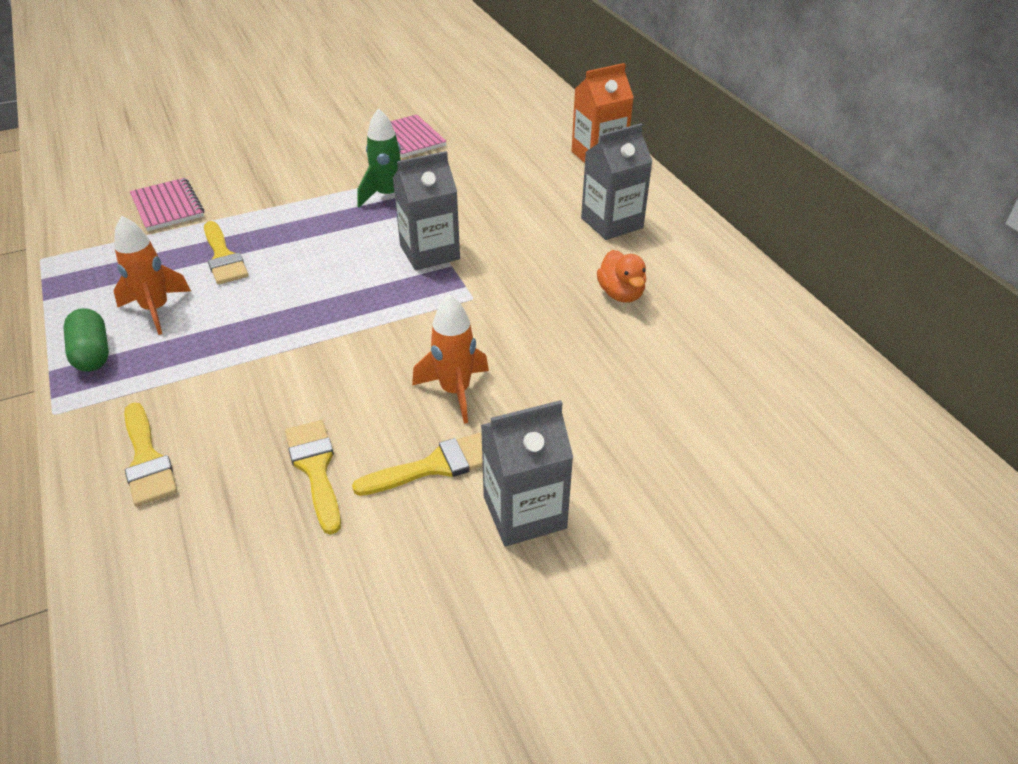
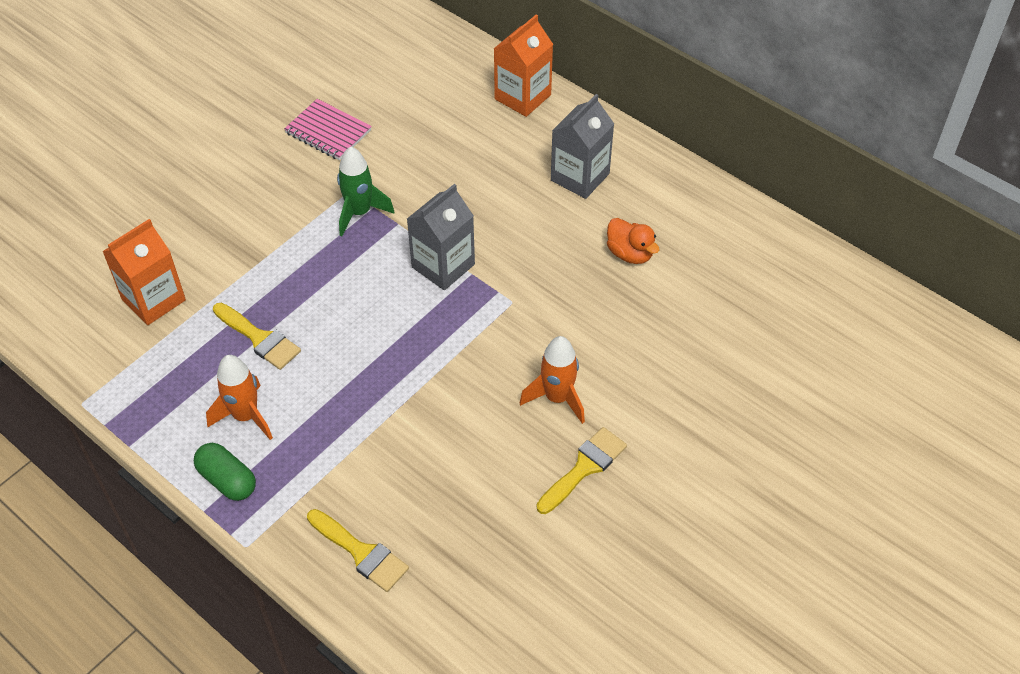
camera: 25 degrees left, 10 degrees up
(167, 207) = (153, 300): pink notebook -> orange carton
(315, 469) = (498, 506): yellow brush -> none
(524, 512) = (670, 478): grey carton -> none

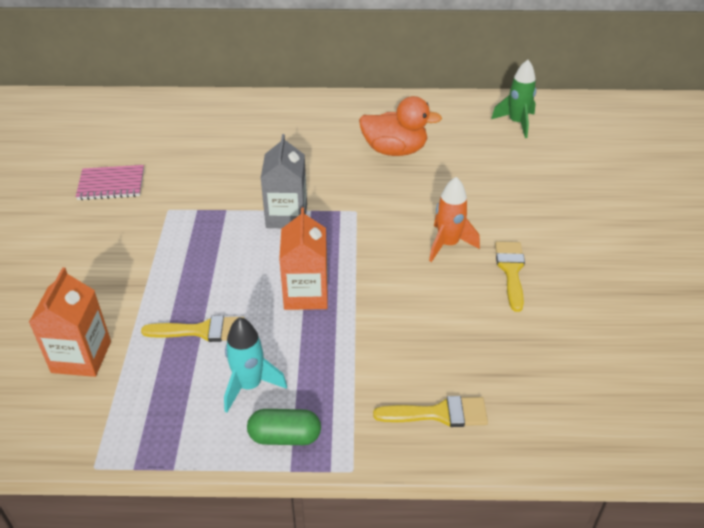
camera: 40 degrees left, 10 degrees down
(246, 416) = (250, 386): orange rocket -> turquoise rocket
(359, 213) = (190, 217): green rocket -> green rocket (516, 123)
(522, 97) = (230, 107): orange carton -> orange carton (306, 294)
(580, 177) = (317, 128): grey carton -> none
(630, 254) = (395, 150): orange duck -> orange duck, size x1.61

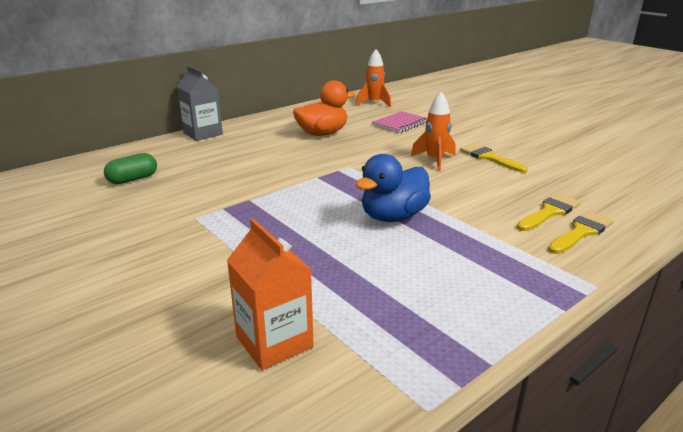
camera: 40 degrees left, 15 degrees down
(111, 184) = (109, 223): pink notebook -> pink notebook (400, 124)
(202, 331) = (354, 270): yellow brush -> yellow brush (549, 212)
(250, 386) = (449, 281): turquoise rocket -> none
(285, 436) = (525, 294): green capsule -> green capsule (133, 179)
(286, 216) = (304, 186): grey carton -> grey carton (203, 133)
(306, 294) = (393, 216): orange carton -> blue duck
(516, 123) = (374, 103): green rocket -> orange rocket

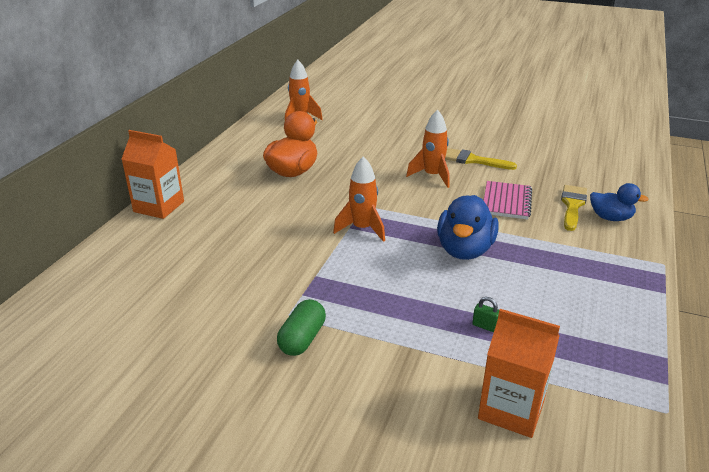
camera: 30 degrees left, 5 degrees up
(133, 179) = (156, 292): green capsule -> green capsule (302, 339)
(203, 133) = (159, 206): grey carton -> orange carton
(325, 180) = (362, 229): none -> orange rocket
(336, 274) = (485, 326): none -> green padlock
(400, 124) = (355, 139): pink notebook -> pink notebook (506, 202)
(581, 232) = (610, 218): yellow brush -> blue duck

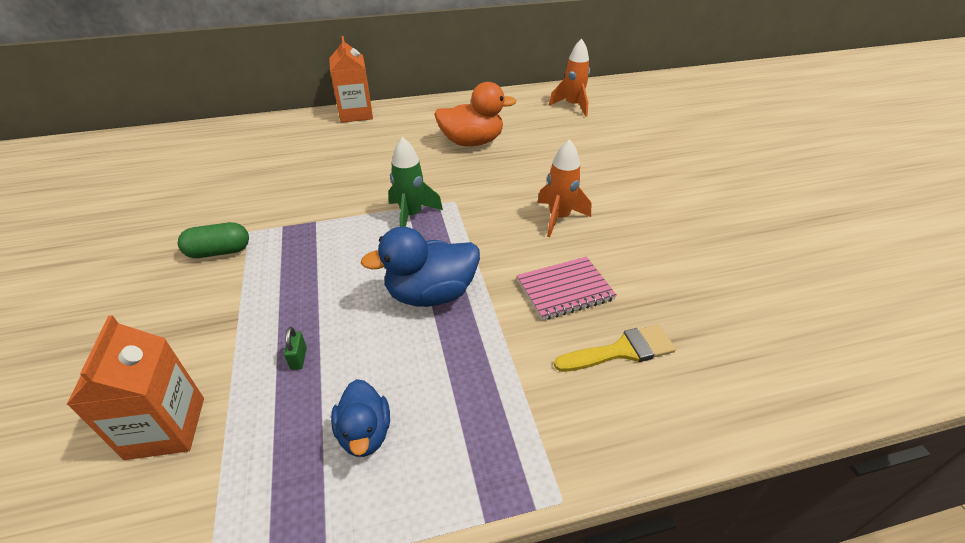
camera: 55 degrees right, 10 degrees up
(362, 229) = (411, 215): orange rocket -> green rocket
(473, 160) = (630, 232): yellow brush -> none
(610, 218) = (630, 400): blue duck -> blue duck (365, 433)

